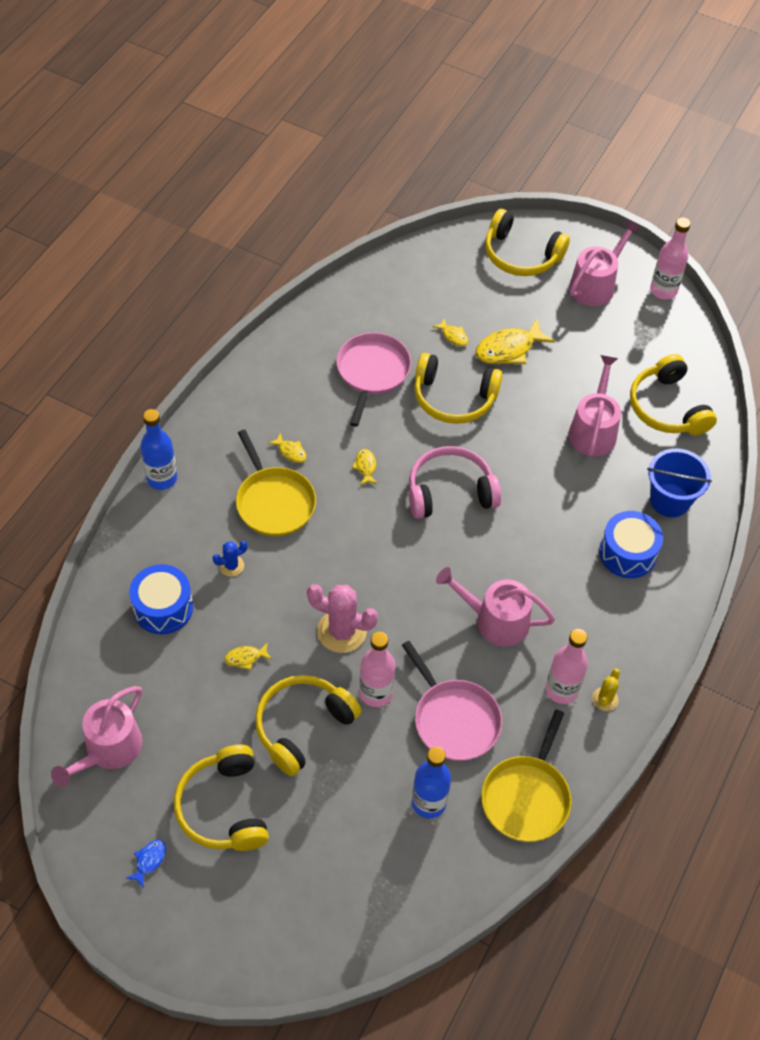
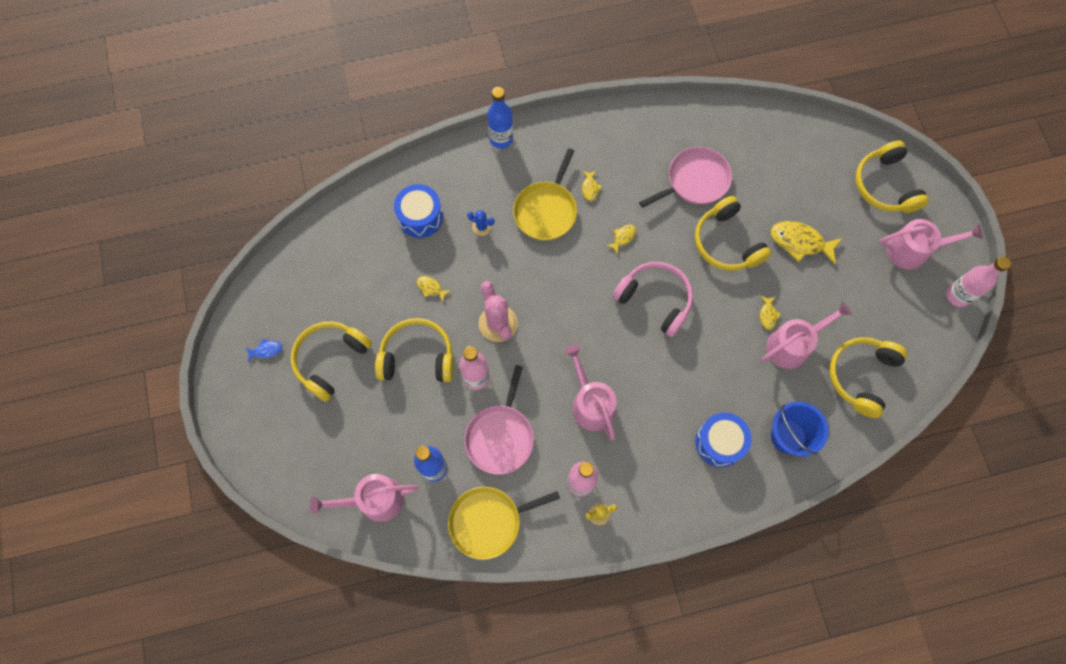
camera: 50 degrees right, 15 degrees up
(109, 749) = (311, 270): pink watering can -> pink watering can (375, 500)
(453, 336) = (774, 202): yellow fish -> yellow fish (768, 315)

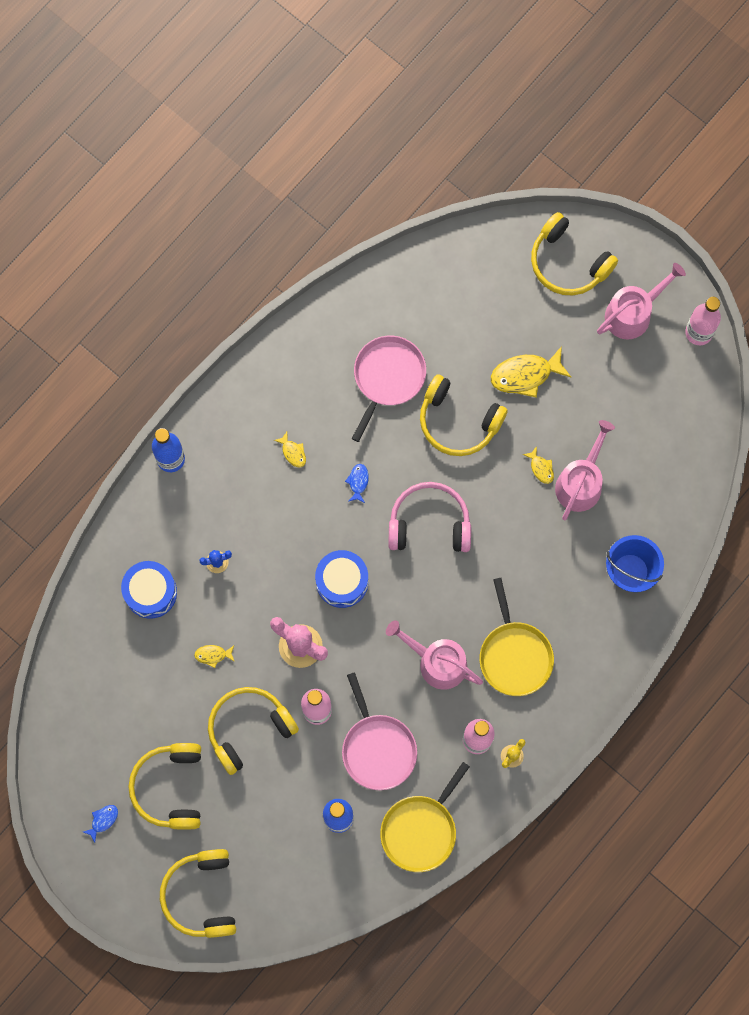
camera: 35 degrees left, 5 degrees up
(375, 500) = (307, 882): pink watering can -> none
(546, 210) = (267, 503): yellow pan -> yellow pan (514, 655)
(623, 237) = (358, 482): yellow fish -> blue fish
(719, 442) = (574, 619): blue drum -> blue drum (342, 582)
(861, 376) = (659, 470): yellow headphones -> yellow headphones (201, 895)

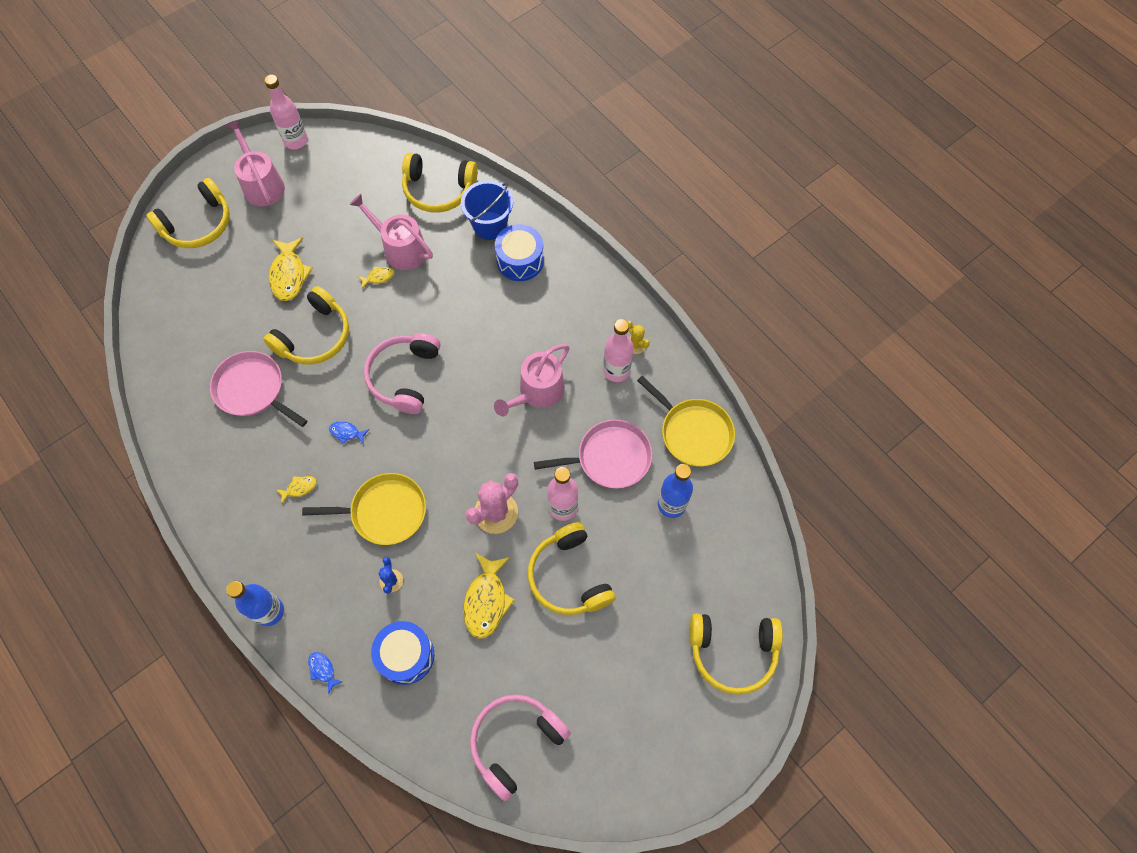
camera: 80 degrees left, 10 degrees down
(90, 707) = (515, 742): none -> pink headphones
(103, 820) = (640, 747): blue fish -> blue fish (323, 670)
(170, 787) = (616, 667): yellow headphones -> yellow headphones (438, 190)
(213, 655) = (486, 600): yellow fish -> yellow fish, size x2.02
(342, 582) = (441, 463): blue drum -> blue drum (520, 260)
(514, 655) = (544, 327): yellow pan -> yellow pan (385, 511)

